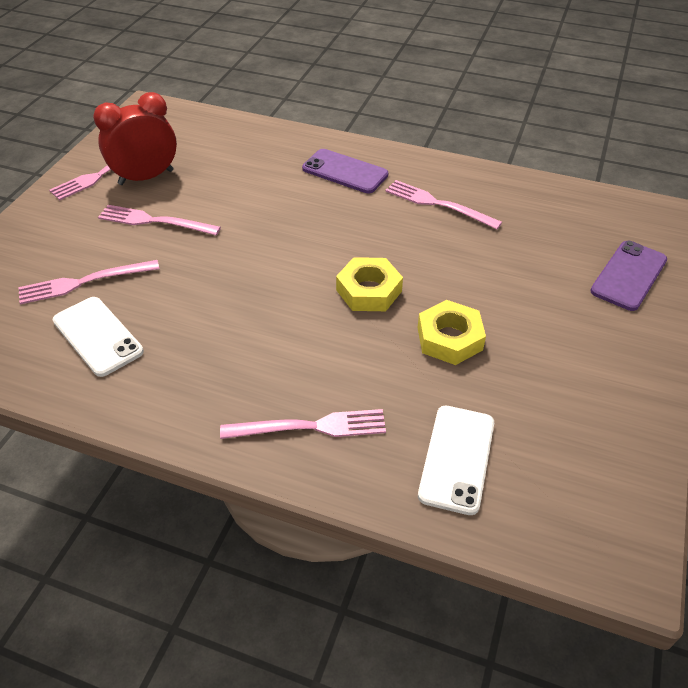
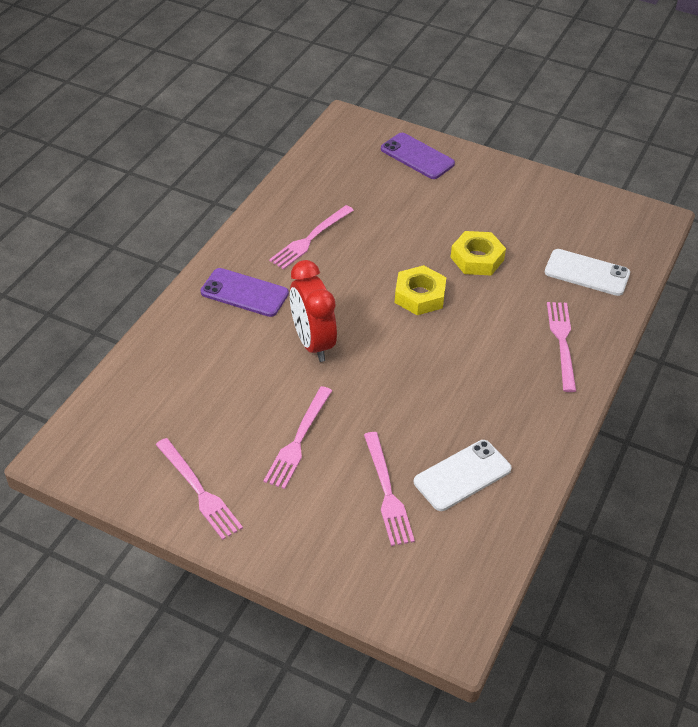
camera: 85 degrees left, 0 degrees up
(146, 177) = (216, 450): red clock -> red clock (312, 343)
(345, 171) = (244, 293): purple phone -> purple phone turned 75 degrees clockwise

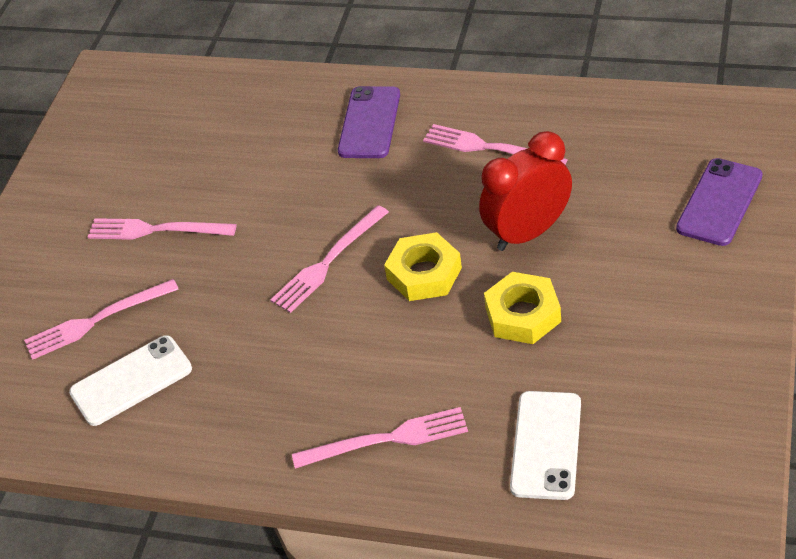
camera: 85 degrees right, 0 degrees up
(199, 491) = (75, 178): pink fork -> pink fork (328, 261)
(312, 343) = (307, 200): red clock -> red clock (528, 233)
(462, 476) = (131, 381): white phone -> white phone turned 75 degrees counterclockwise

